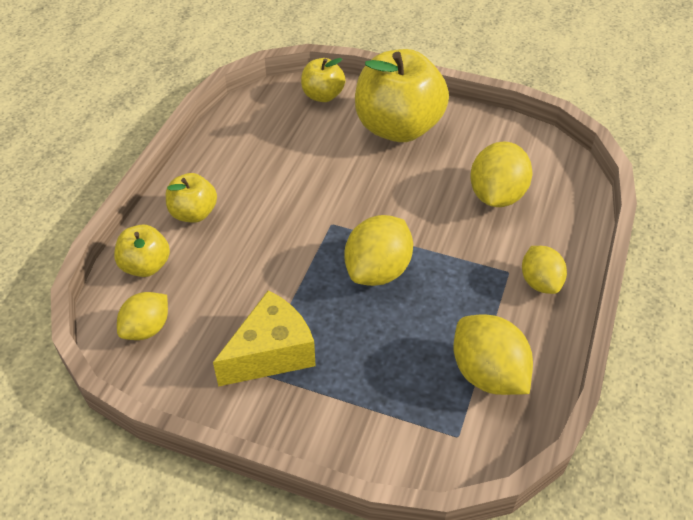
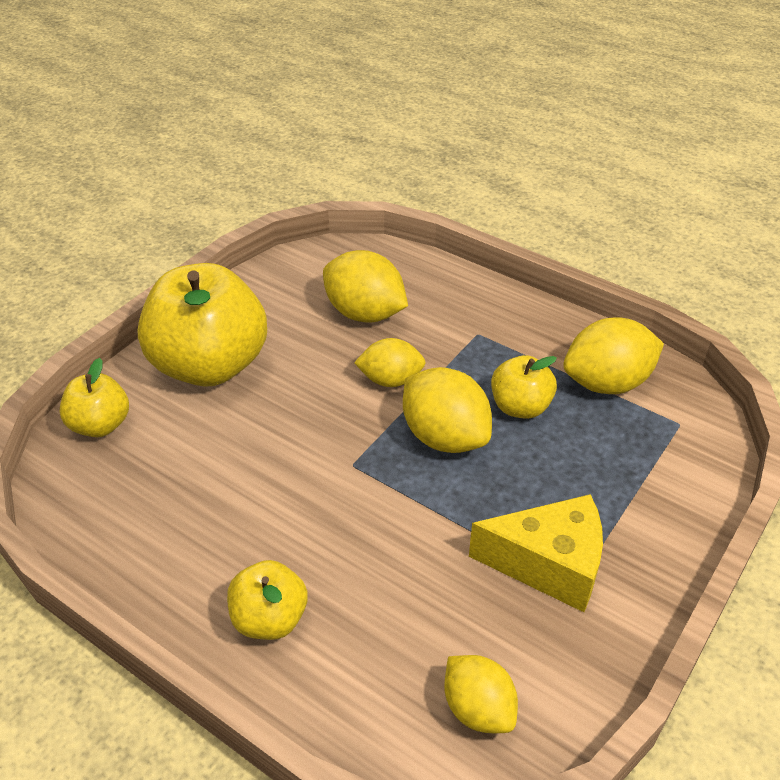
camera: 75 degrees left, 5 degrees down
(146, 266) = (355, 697): yellow apple -> yellow apple (520, 407)
(271, 353) = (549, 565): yellow cheese -> yellow cheese turned 120 degrees clockwise
(540, 282) = (498, 316): yellow lemon -> yellow lemon (390, 380)

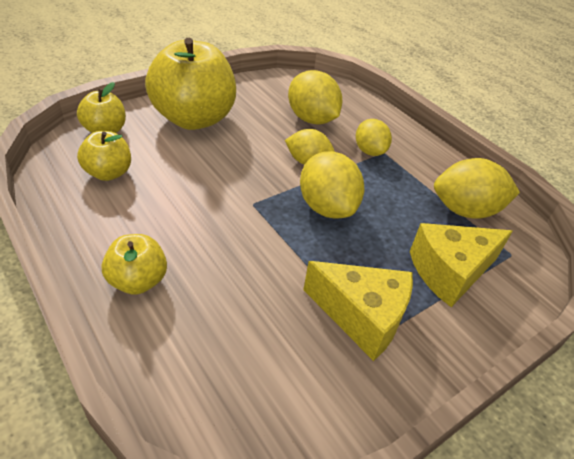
camera: 15 degrees right, 0 degrees up
(478, 708) = (253, 401): yellow lemon -> yellow lemon (369, 151)
(520, 407) = (392, 205): yellow apple -> yellow apple (108, 173)
(621, 471) = (450, 272): none -> yellow cheese

